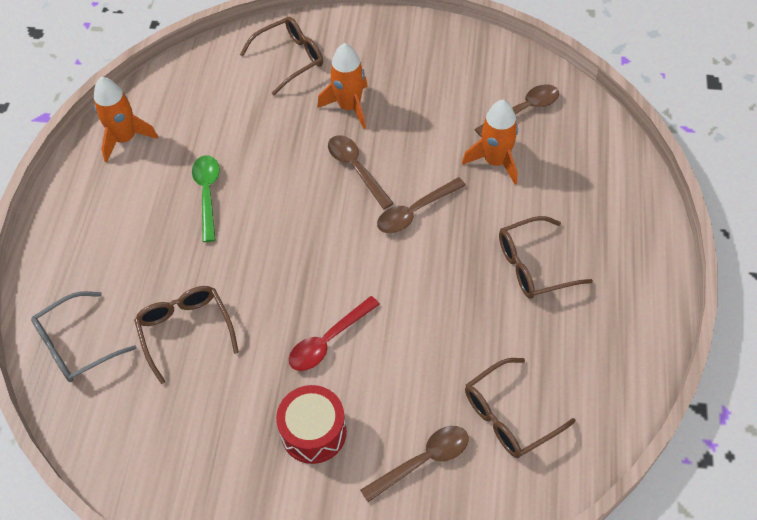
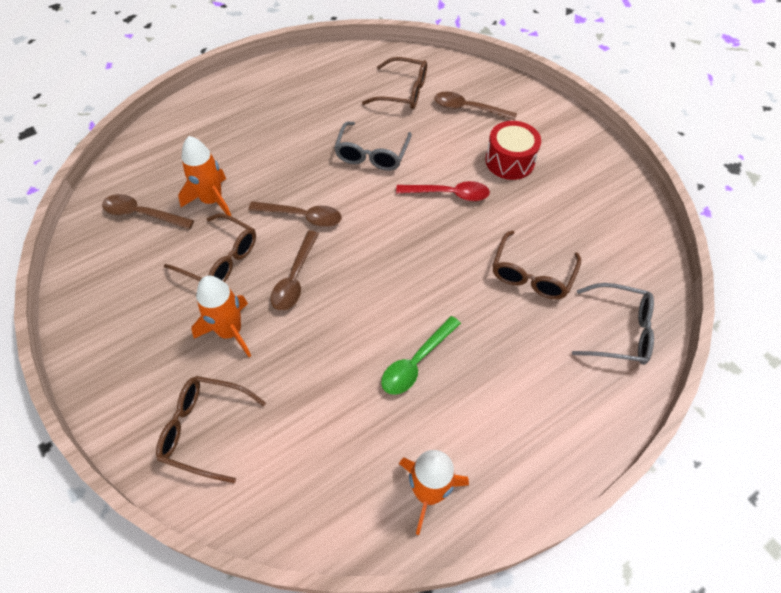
camera: 135 degrees left, 0 degrees up
(440, 316) = (372, 154): none -> grey glasses
(534, 265) = (288, 133): brown glasses -> brown glasses (219, 259)

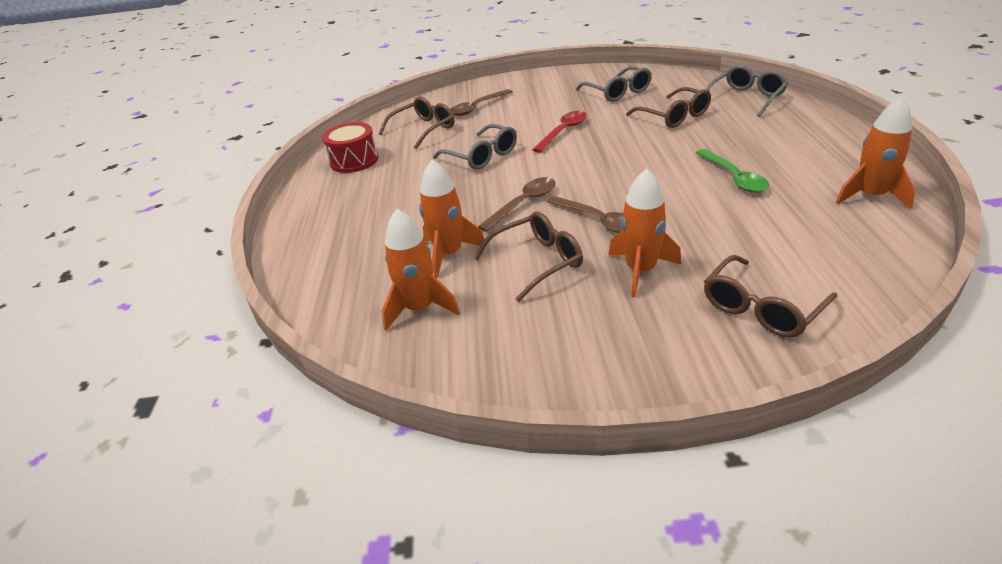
camera: 55 degrees left, 20 degrees down
(142, 214) = (420, 308): brown spoon -> orange rocket
(509, 161) = (552, 103): red drum -> red drum (354, 160)
(568, 206) = (617, 92): none -> grey glasses

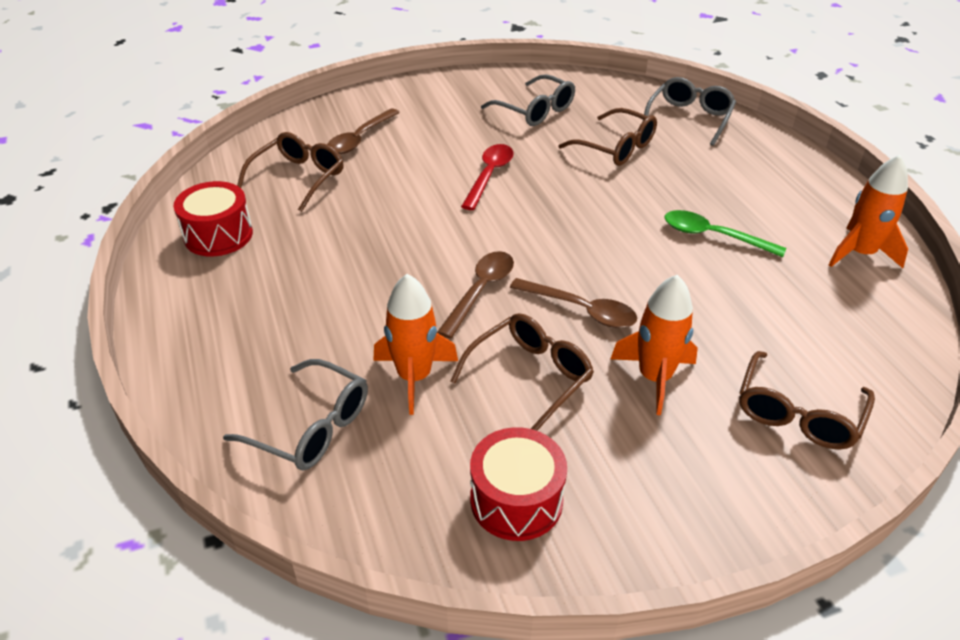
camera: 20 degrees left, 5 degrees up
(420, 308) = (409, 463): orange rocket -> none
(481, 156) = (396, 219): grey glasses -> grey glasses (310, 427)
(490, 342) = (516, 500): none -> red drum
(734, 177) = (713, 236): green spoon -> green spoon turned 150 degrees clockwise

